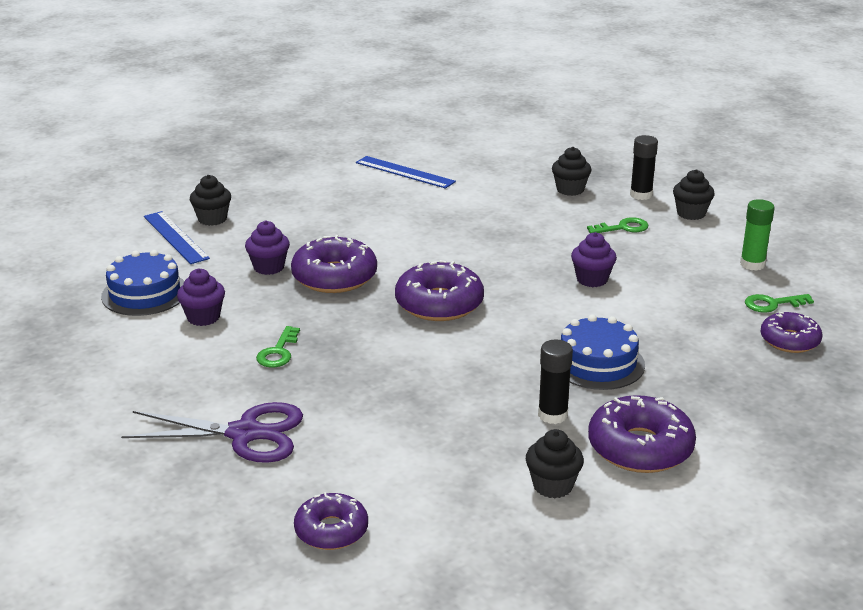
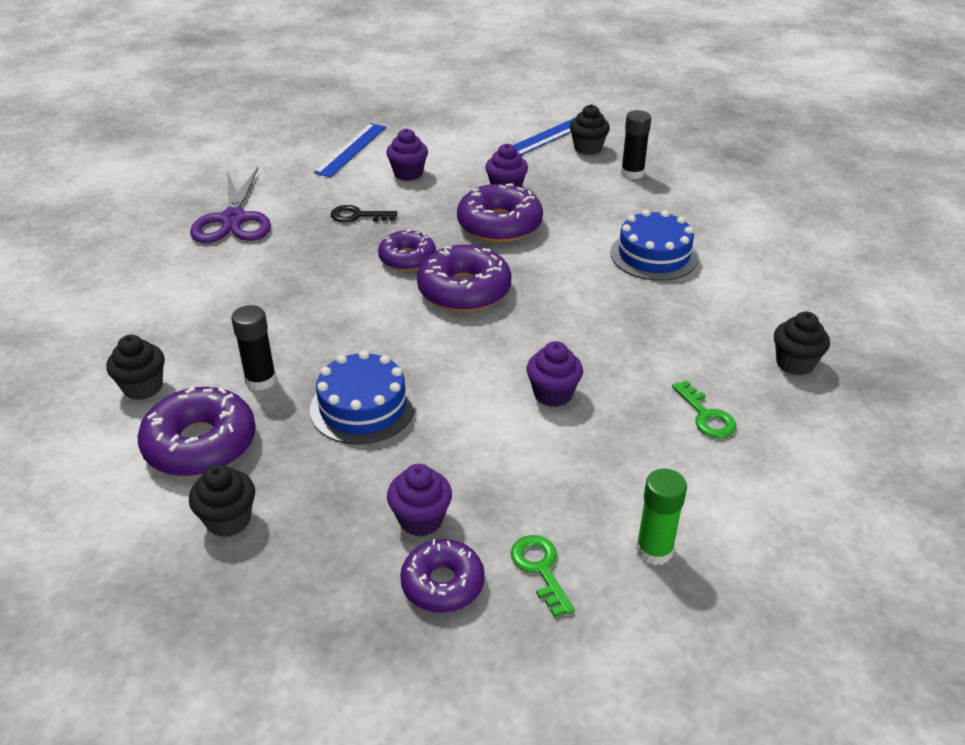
camera: 80 degrees right, 10 degrees up
(145, 293) = (441, 142): blue cake -> blue cake (654, 255)
(278, 352) = (357, 216): green key -> black key
(331, 530) = (100, 276): purple donut -> purple donut (407, 258)
(405, 172) = (761, 236): blue ruler -> blue ruler (351, 149)
(641, 195) = (820, 430): black glue stick -> black glue stick (632, 173)
(691, 213) = (788, 483): black cupcake -> black cupcake (228, 520)
(729, 345) = (421, 519): none -> purple cupcake

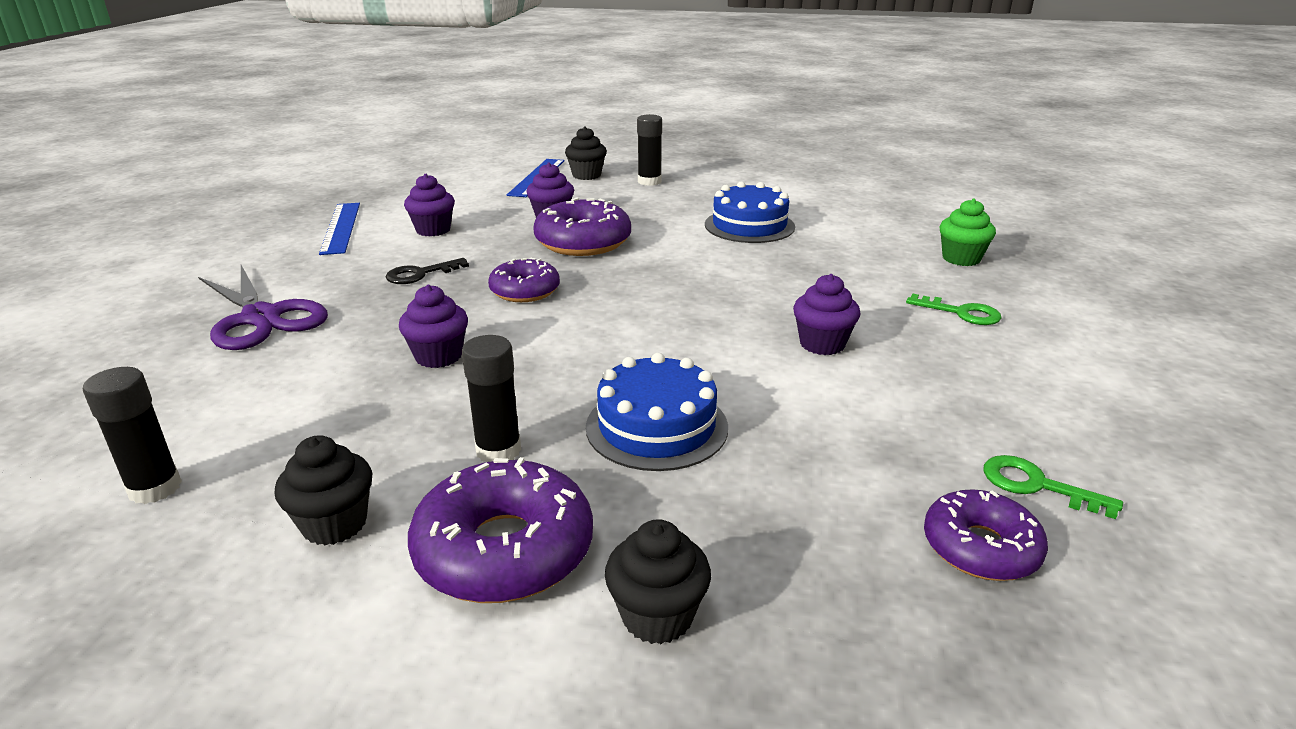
camera: 35 degrees left, 10 degrees down
(89, 325) = (155, 488): none -> black glue stick
(421, 519) = (868, 500): purple cupcake -> purple cupcake (438, 356)
(464, 290) = (620, 297): purple donut -> none
(654, 550) = (1089, 423): green glue stick -> none
(795, 363) = (961, 259): black cupcake -> green cupcake

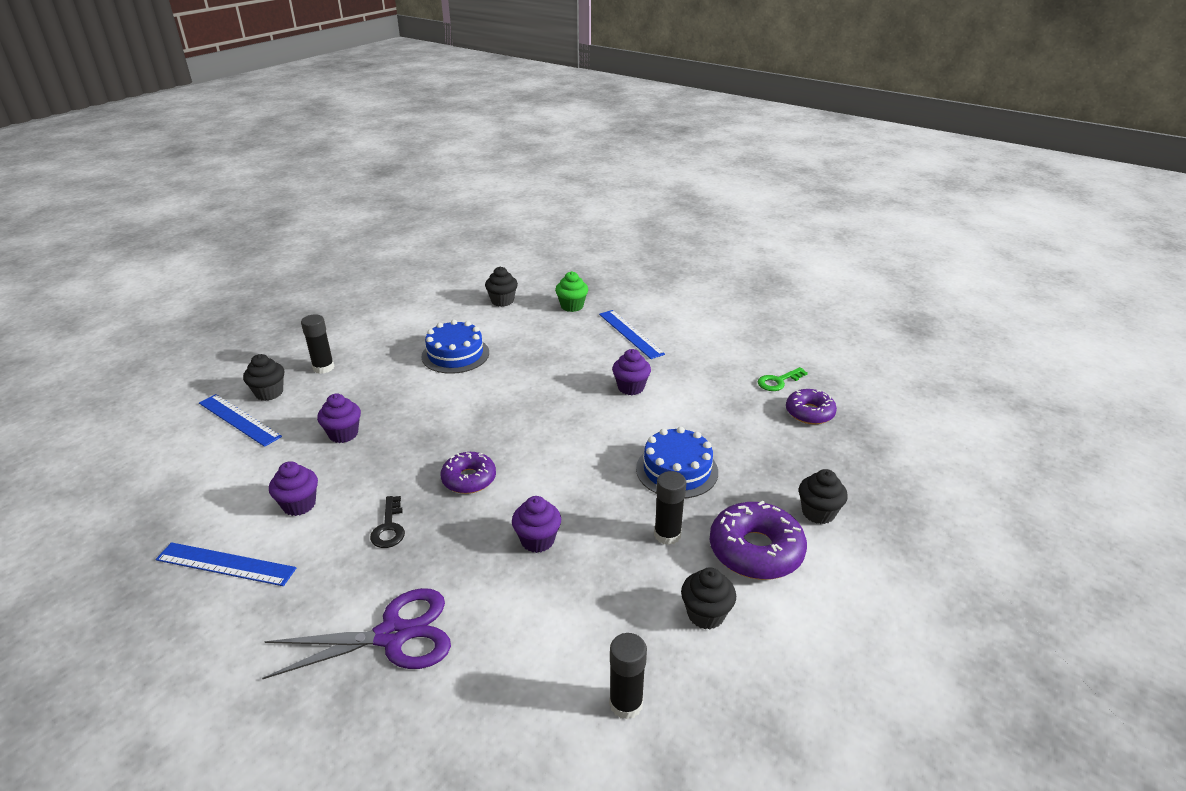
camera: 65 degrees left, 5 degrees up
(583, 242) = (409, 431): purple donut -> none
(899, 219) = (502, 301): none -> black cupcake
(961, 313) = (630, 334): green key -> blue ruler

